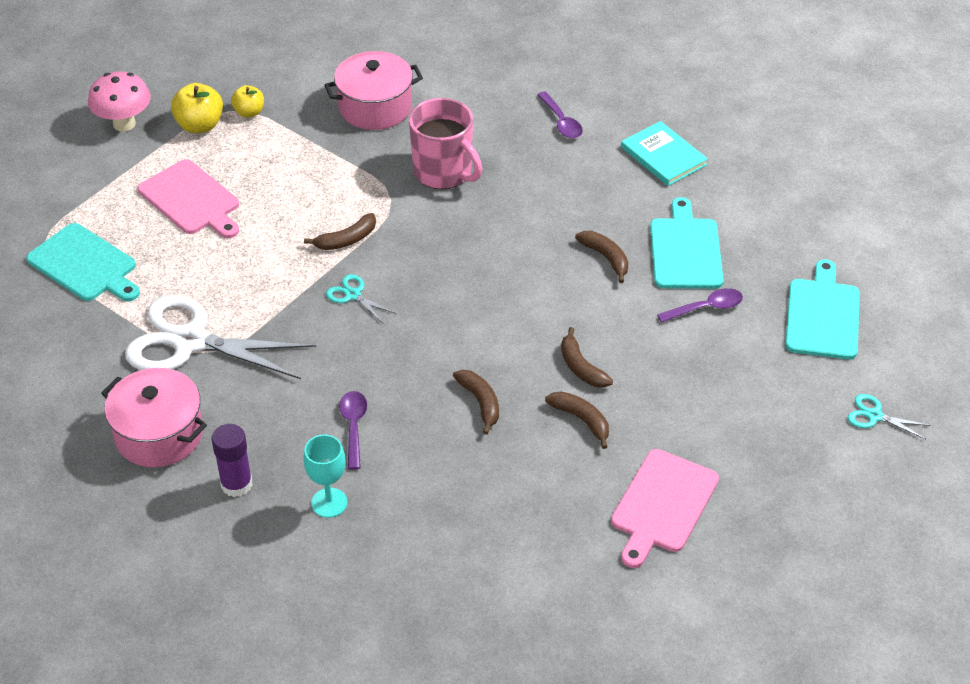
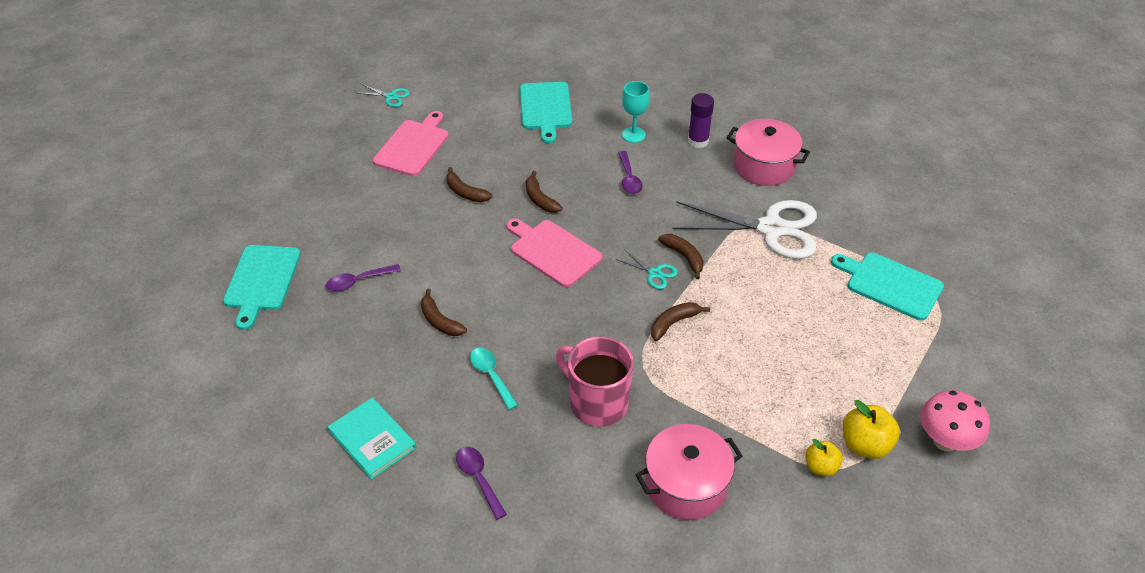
camera: 175 degrees right, 0 degrees up
(191, 200) = (831, 354): pink cutting board -> pink cutting board (553, 252)
(549, 202) = (491, 376): none -> turquoise spoon
(581, 367) = (465, 228): brown banana -> brown banana (684, 257)
(685, 250) = (367, 333): turquoise cutting board -> turquoise cutting board (545, 108)
(874, 416) = (248, 208): turquoise scissors -> turquoise scissors (391, 97)

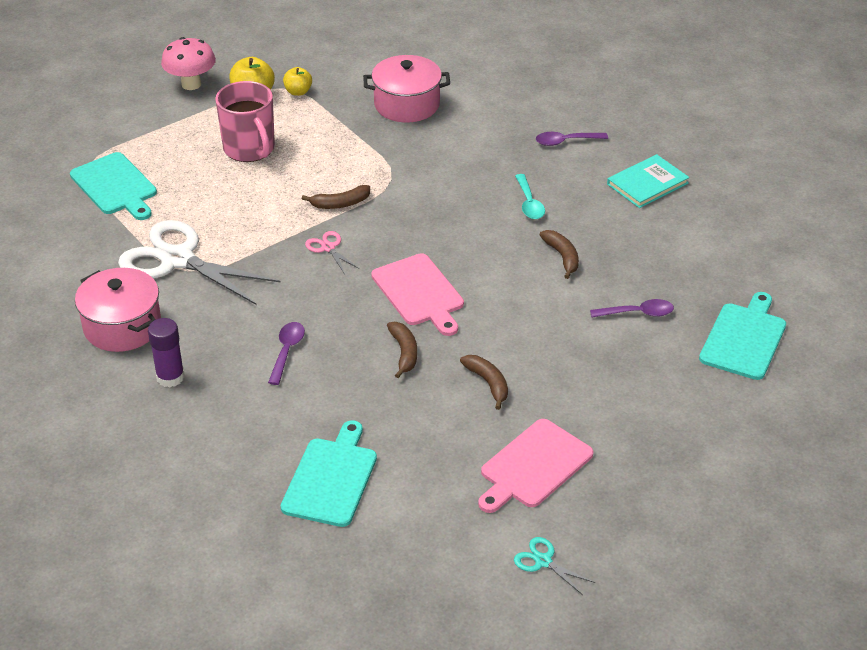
camera: 160 degrees left, 5 degrees down
(372, 439) = (647, 184): turquoise book -> turquoise book turned 75 degrees clockwise
(479, 479) = (566, 141): purple spoon -> purple spoon turned 90 degrees clockwise
(597, 403) = (446, 165): pink mug -> pink mug (250, 149)
(633, 135) = (242, 407): turquoise goblet -> none
(655, 273) = (328, 248): turquoise scissors -> pink scissors
(684, 257) = (288, 255): brown banana -> none

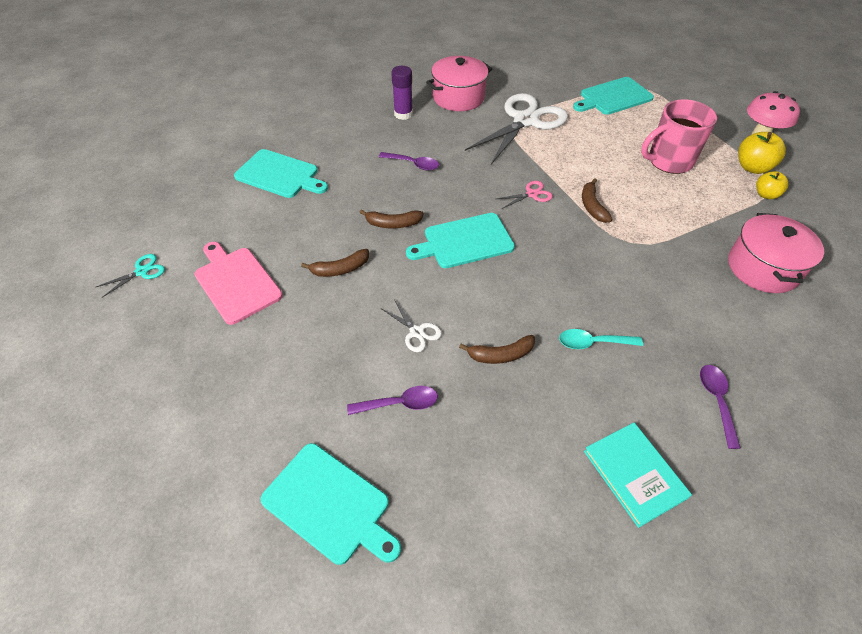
camera: 100 degrees right, 10 degrees up
(419, 293) = (465, 241): pink cutting board -> turquoise cutting board
(555, 313) = (416, 332): none -> white scissors
(637, 313) = (399, 403): purple spoon -> purple spoon turned 105 degrees counterclockwise

